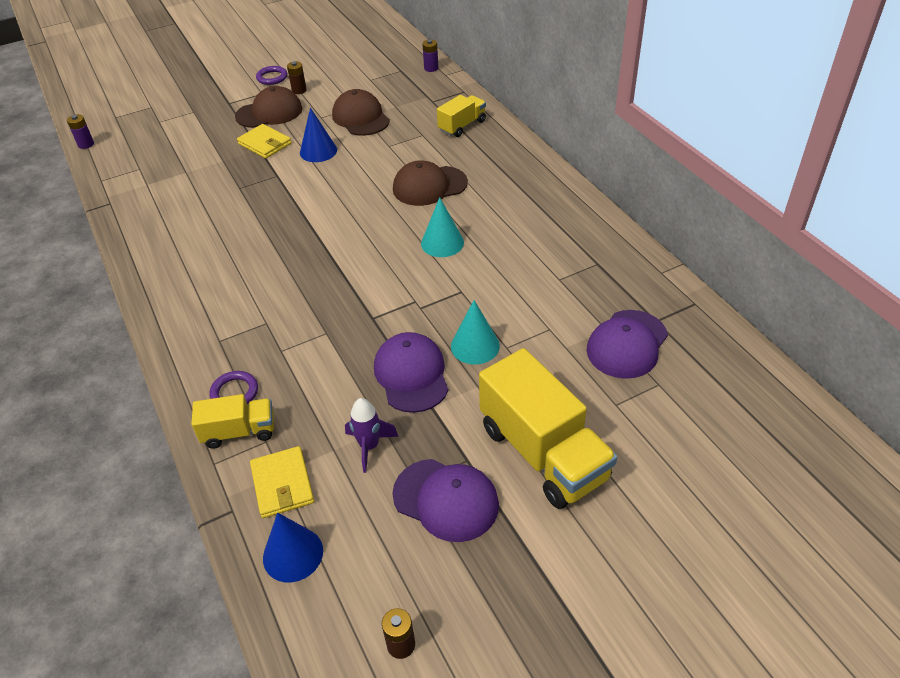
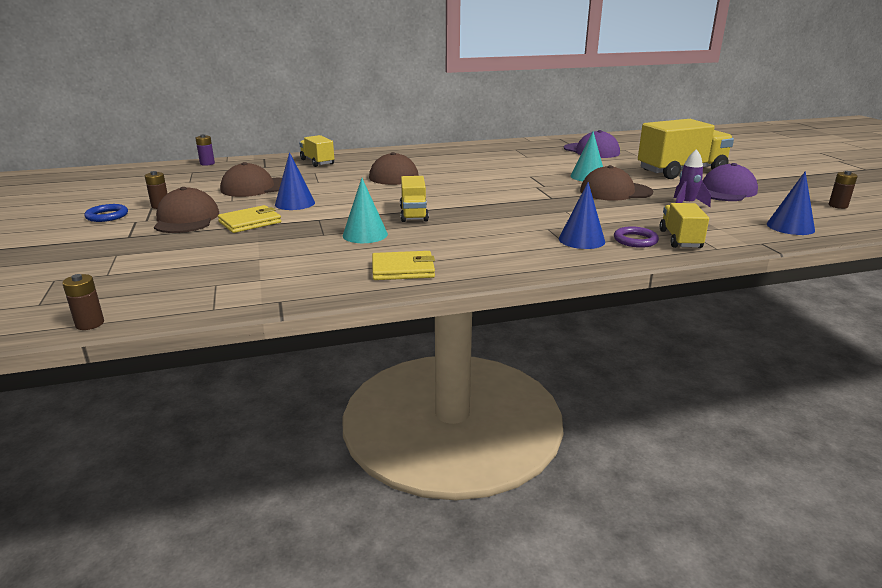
camera: 80 degrees left, 20 degrees down
(86, 144) = (90, 324): purple battery -> brown battery
(233, 350) = (581, 240): none -> blue cone
(272, 77) = (107, 216): purple ring -> blue ring
(282, 484) = (729, 228): yellow wallet -> yellow wallet (403, 269)
(298, 226) = (413, 214): none -> yellow truck
(411, 375) = (615, 192): purple cap -> brown cap
(442, 243) = (471, 176): turquoise cone -> turquoise cone (365, 234)

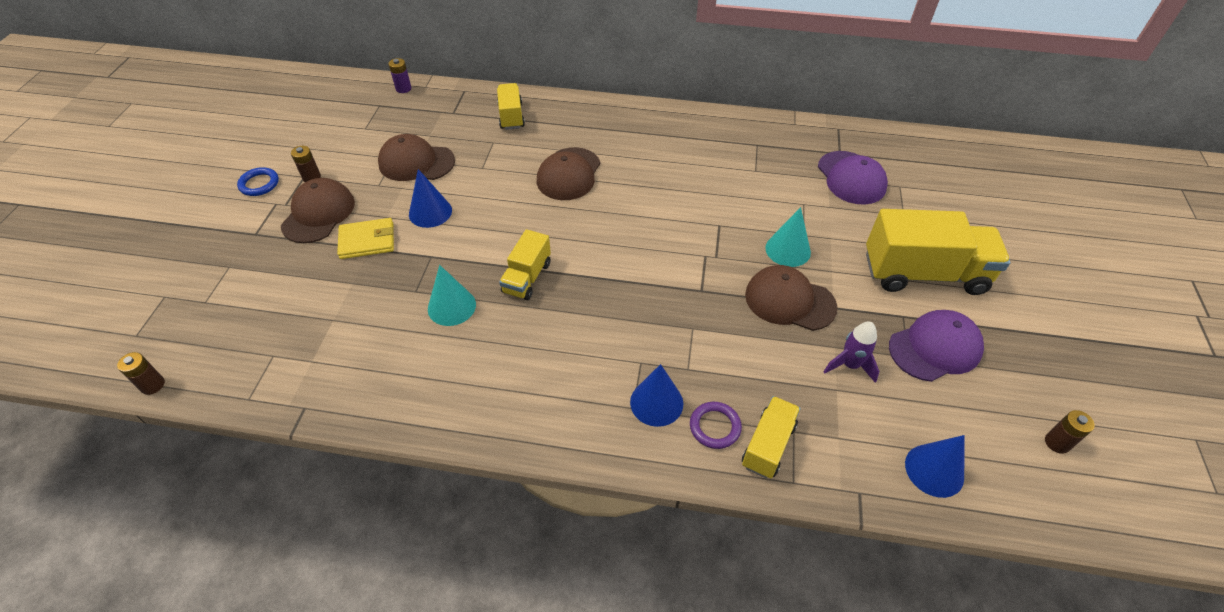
camera: 25 degrees right, 25 degrees up
(403, 269) = (439, 393): yellow wallet -> none

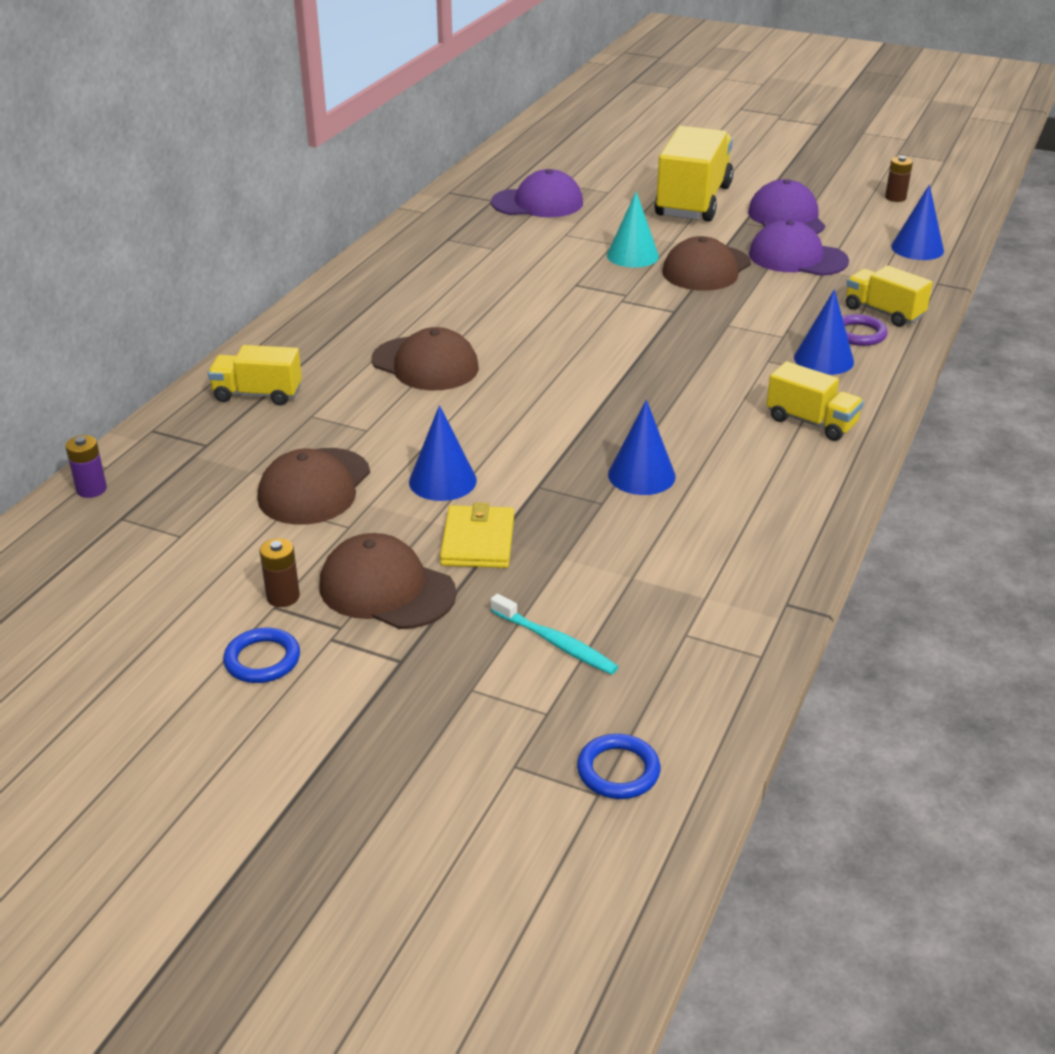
camera: 75 degrees left, 15 degrees down
(152, 341) = (618, 771): none -> blue ring
(153, 385) = (713, 760): brown battery -> none
(267, 294) = (555, 642): none -> turquoise toothbrush
(451, 306) = (641, 475): turquoise cone -> blue cone
(527, 277) = (611, 415): yellow truck -> yellow truck (811, 422)
(850, 365) = (797, 258): purple rocket -> purple cap

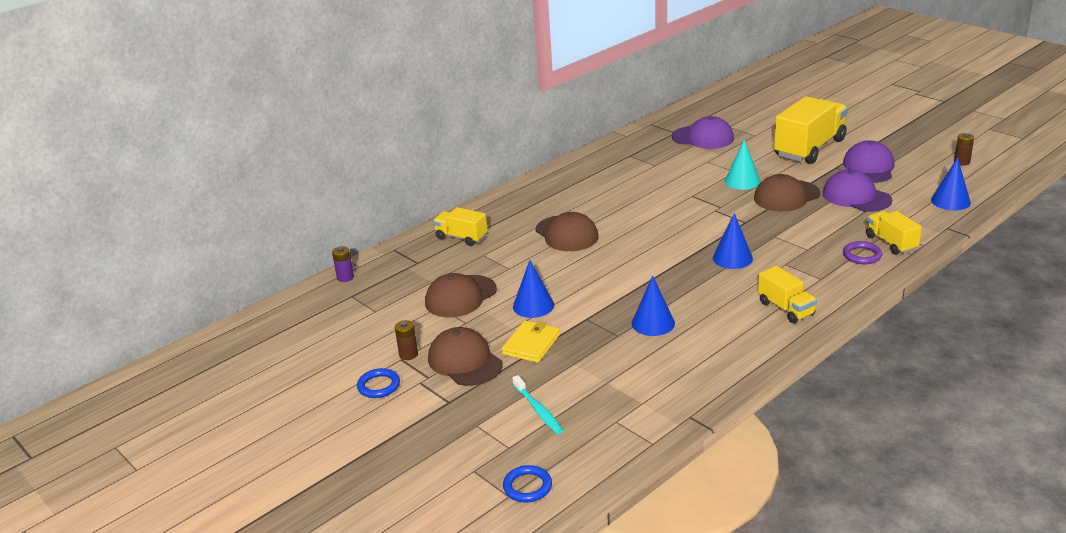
camera: 25 degrees right, 5 degrees down
(823, 359) = (824, 269): blue cone -> blue cone (732, 258)

